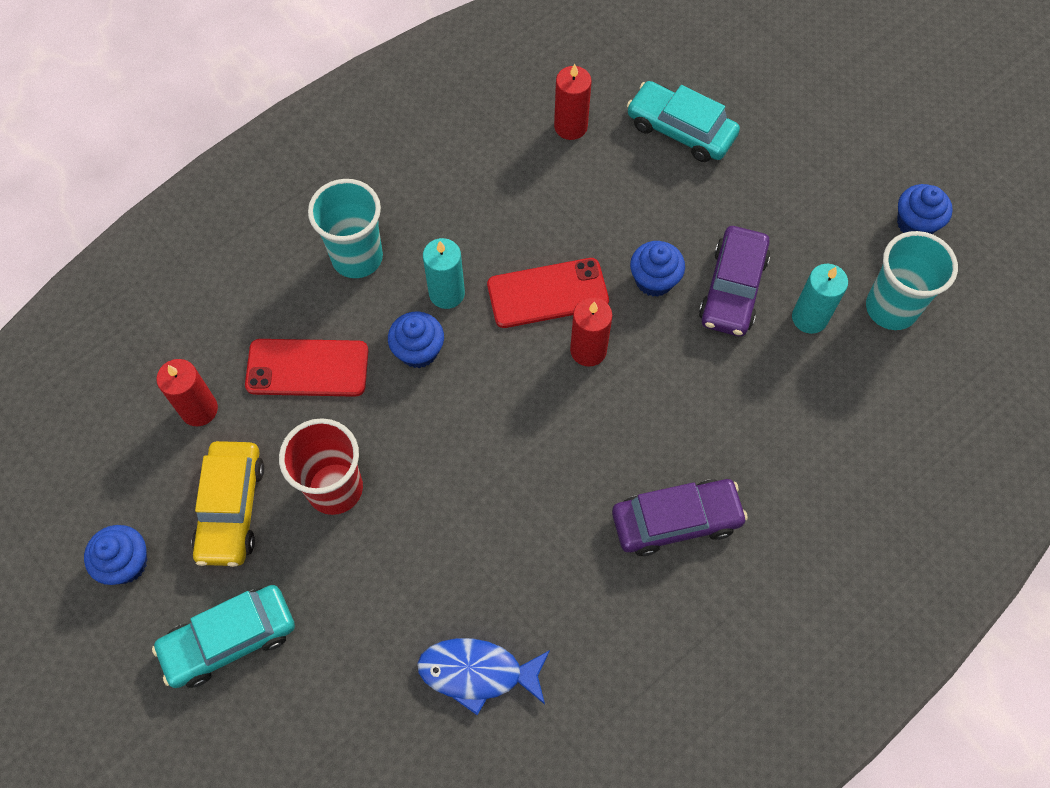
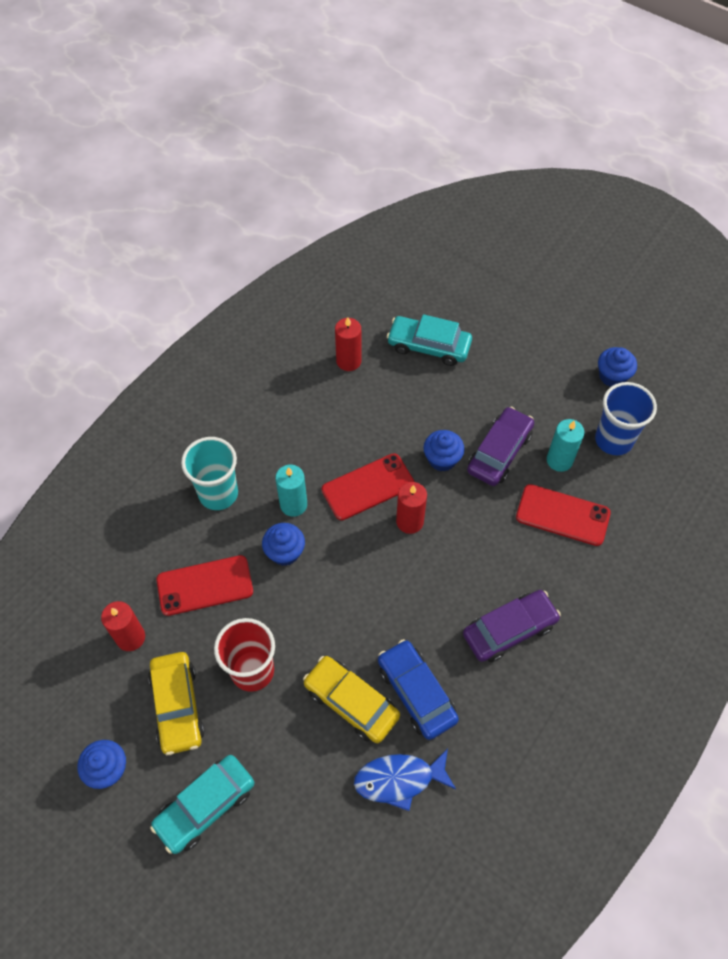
camera: 15 degrees left, 5 degrees down
(446, 560) = (351, 702): none -> yellow car
(532, 570) = (416, 693): none -> blue car
(732, 289) = (499, 452): purple car -> purple car turned 150 degrees counterclockwise
(792, 390) = (562, 515): none -> red phone
(891, 308) = (613, 440): turquoise cup -> blue cup

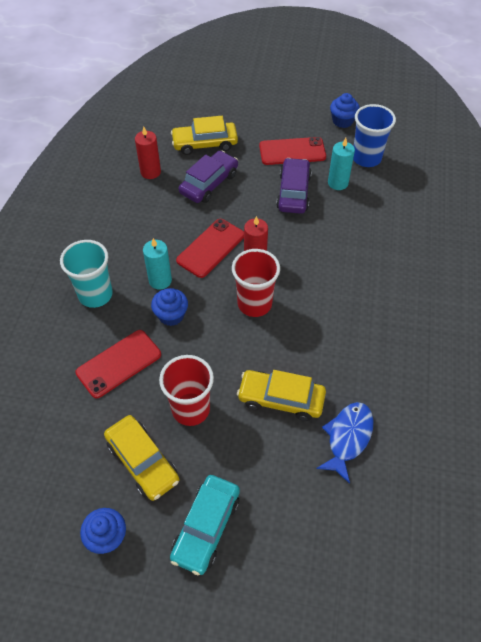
camera: 25 degrees left, 5 degrees down
(130, 637) = (75, 427): red candle -> none
(381, 577) = (254, 304): none -> red cup
(399, 779) = (348, 438): blue fish -> blue fish turned 150 degrees clockwise
(416, 693) = (326, 371): blue car -> none
(429, 346) = (205, 143): turquoise car -> yellow car
(442, 459) = (255, 211): blue cupcake -> none
(509, 630) = (367, 302): purple car -> purple car (209, 183)
(562, 515) = (360, 216): red phone -> red phone (292, 151)

